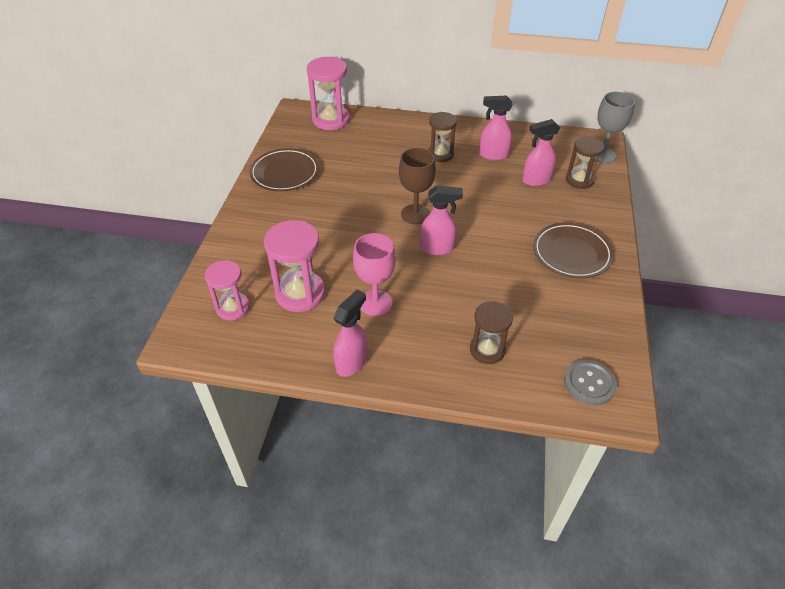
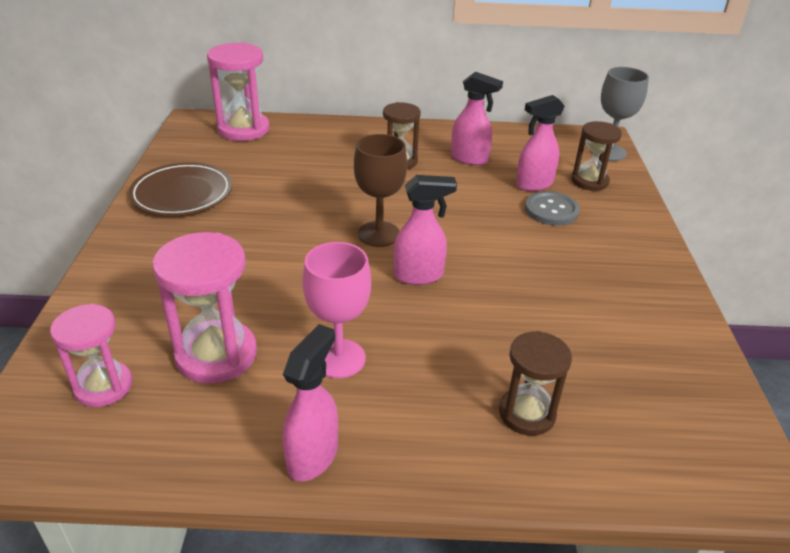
camera: 10 degrees left, 10 degrees down
(493, 155) = (469, 159): pink spray bottle -> pink spray bottle turned 150 degrees counterclockwise
(571, 253) = (608, 269): brown plate -> none
(589, 383) = (696, 450): grey button -> grey button (551, 210)

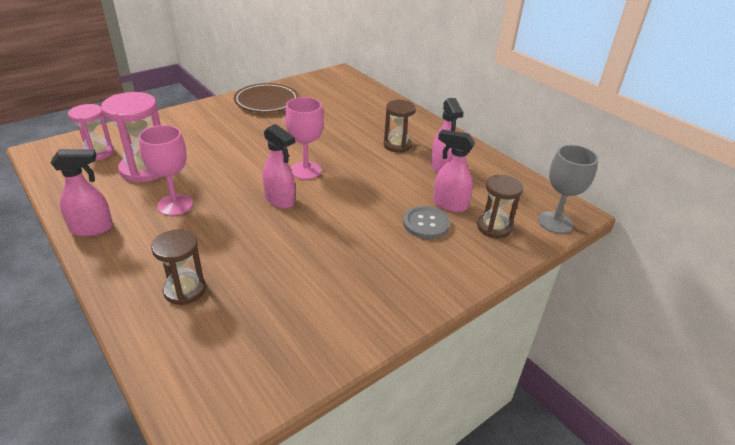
camera: 50 degrees right, 0 degrees up
(243, 129) = (354, 88): pink hourglass -> none
(379, 234) = (306, 170): brown goblet -> pink goblet

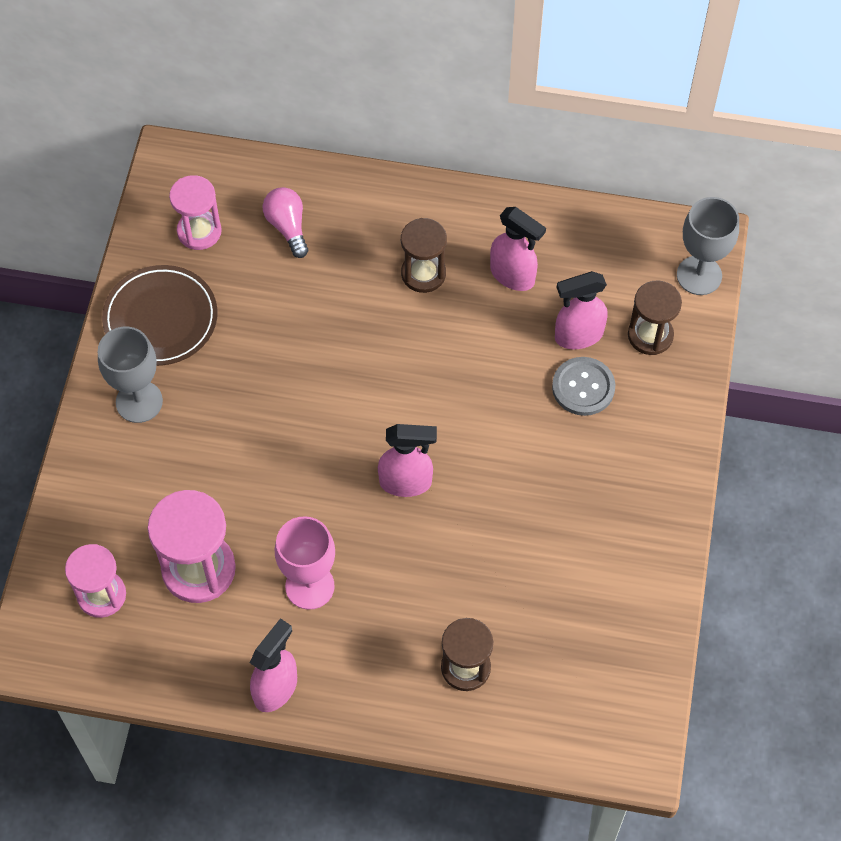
camera: 40 degrees left, 25 degrees up
(218, 115) = (139, 401): none -> grey goblet
(306, 170) = (375, 411): pink goblet -> none
(320, 90) = (199, 231): none -> pink hourglass
(357, 106) = (287, 227): none -> pink light bulb

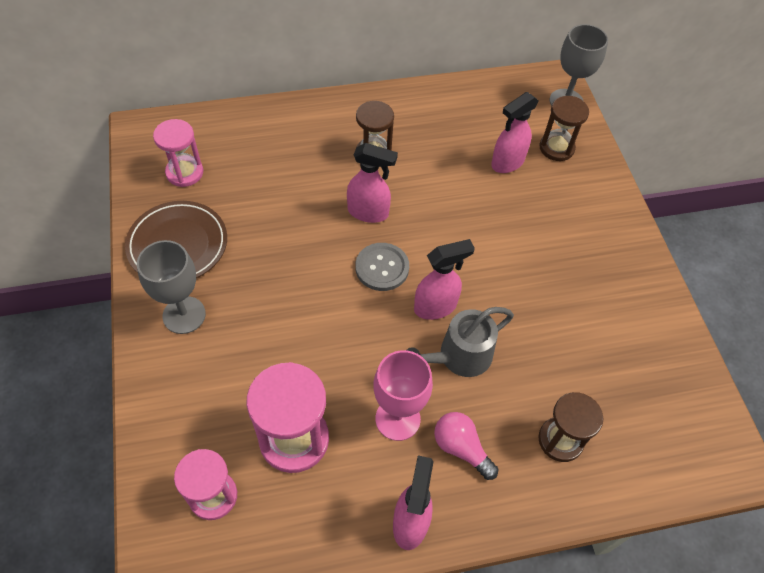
camera: 25 degrees left, 5 degrees down
(287, 227) = (254, 150): pink light bulb -> pink light bulb (461, 448)
(403, 545) = (458, 357): none -> grey watering can
(513, 276) = (439, 137): pink spray bottle -> pink spray bottle (368, 212)
(583, 387) = (530, 196): grey button -> grey button (382, 268)

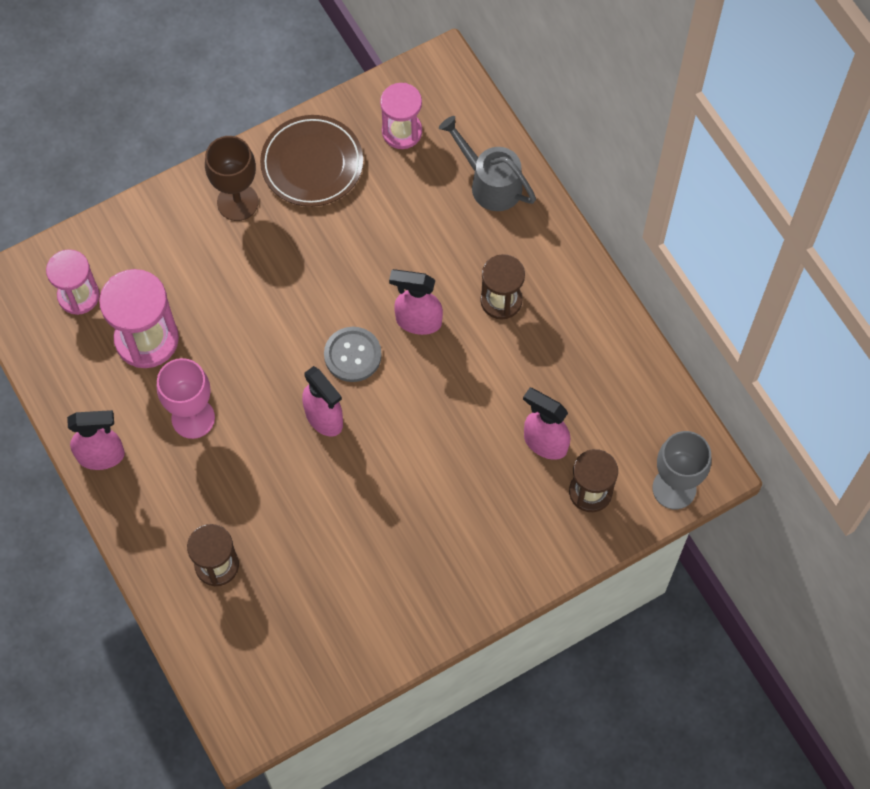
camera: 75 degrees right, 10 degrees up
(184, 315) = (237, 202): grey goblet -> brown goblet
(368, 212) = (418, 321): pink spray bottle -> pink spray bottle turned 105 degrees clockwise
(458, 357) = (274, 454): grey watering can -> grey watering can (489, 183)
(461, 448) = (182, 480): pink light bulb -> none

